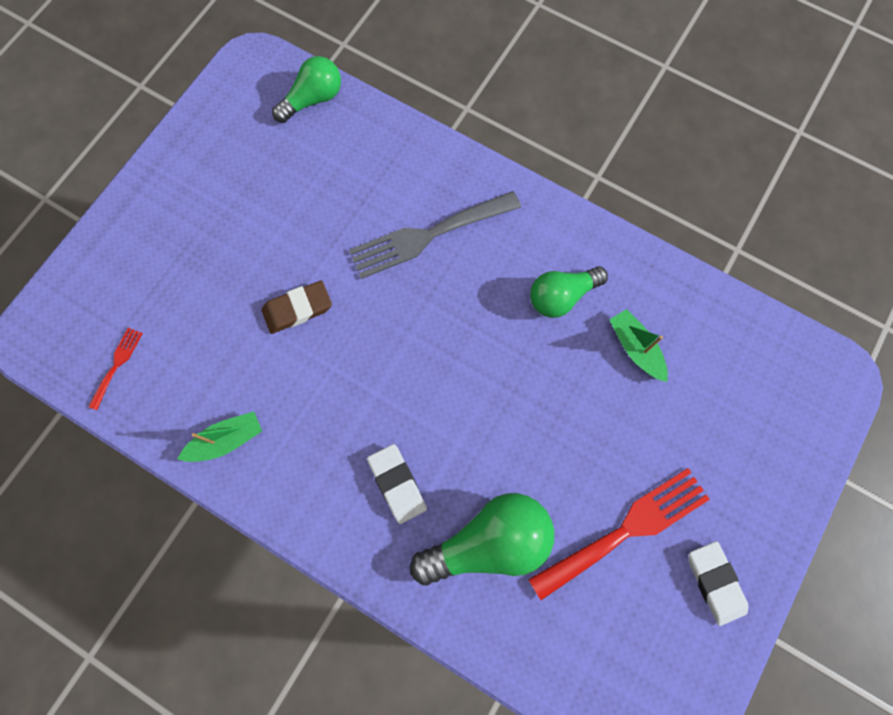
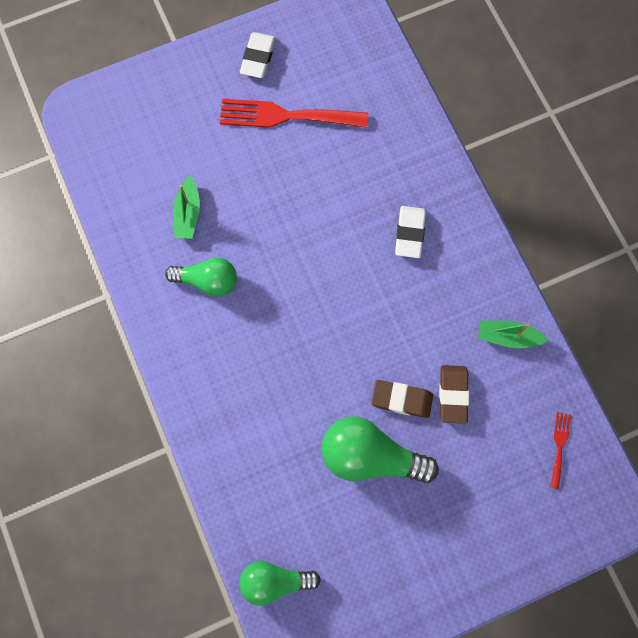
camera: 145 degrees left, 0 degrees up
(117, 364) = (559, 446): red fork -> red fork turned 135 degrees clockwise
(250, 346) = (453, 395): none -> brown eraser
(428, 236) = (267, 392): grey fork -> none
(488, 542) = (375, 163): green light bulb -> green light bulb (371, 457)

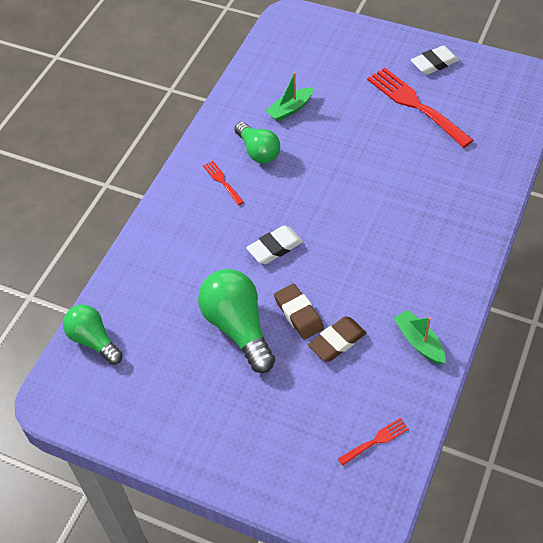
camera: 50 degrees right, 20 degrees down
(210, 338) = (222, 181): none -> red fork
(410, 233) = (421, 227): white eraser -> white eraser (275, 247)

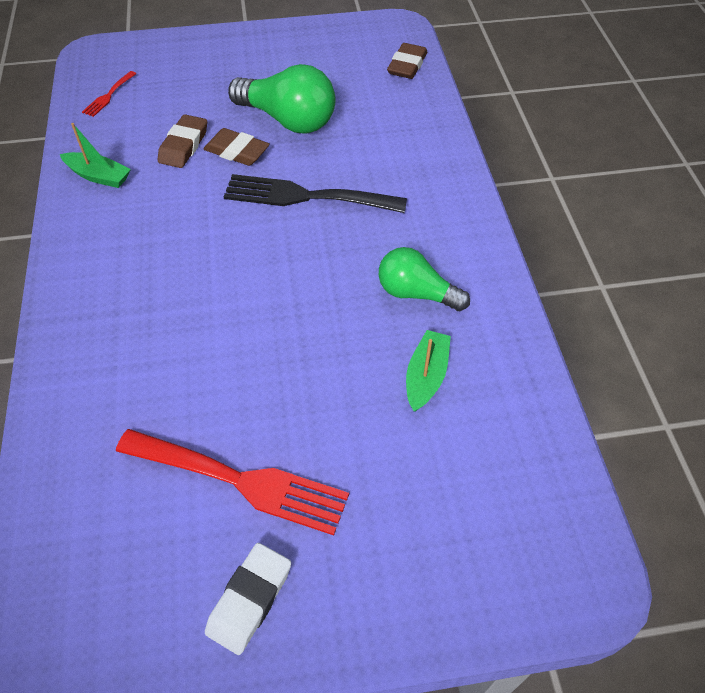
camera: 145 degrees right, 0 degrees up
(94, 340) = (407, 65): green light bulb -> brown eraser
(222, 181) = (426, 238): red fork -> none
(275, 247) = (306, 196): white eraser -> black fork

